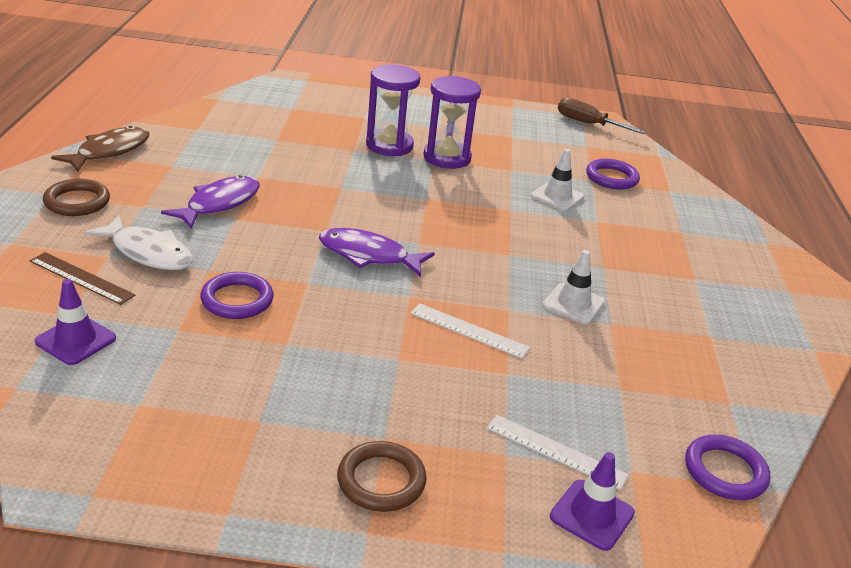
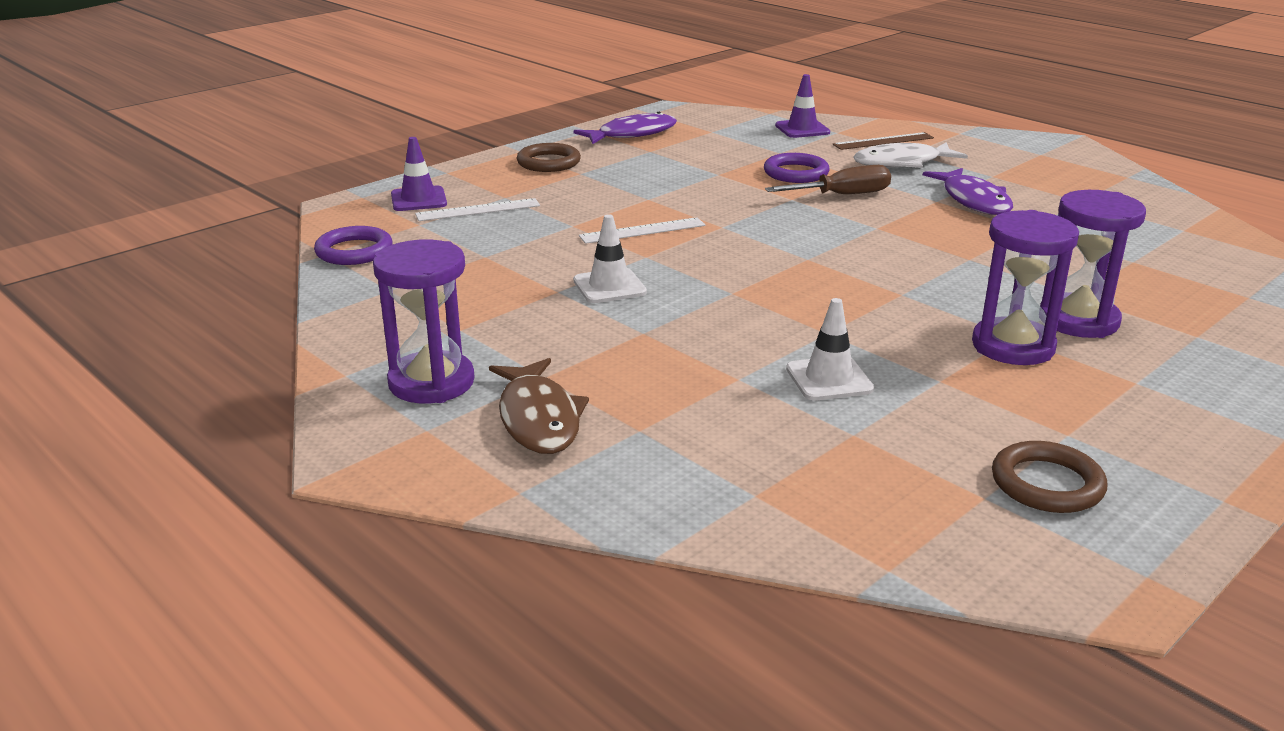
camera: 135 degrees right, 5 degrees down
(77, 202) = (1019, 158): brown ring -> brown ring (1047, 484)
(109, 151) = (1131, 184): brown fish -> brown fish (538, 418)
(368, 255) = (808, 230): purple fish -> purple fish (632, 134)
(588, 124) = (1094, 558): brown screwdriver -> brown screwdriver (842, 195)
(611, 178) = (845, 457): purple ring -> none
(764, 313) = (431, 382): none -> purple hourglass

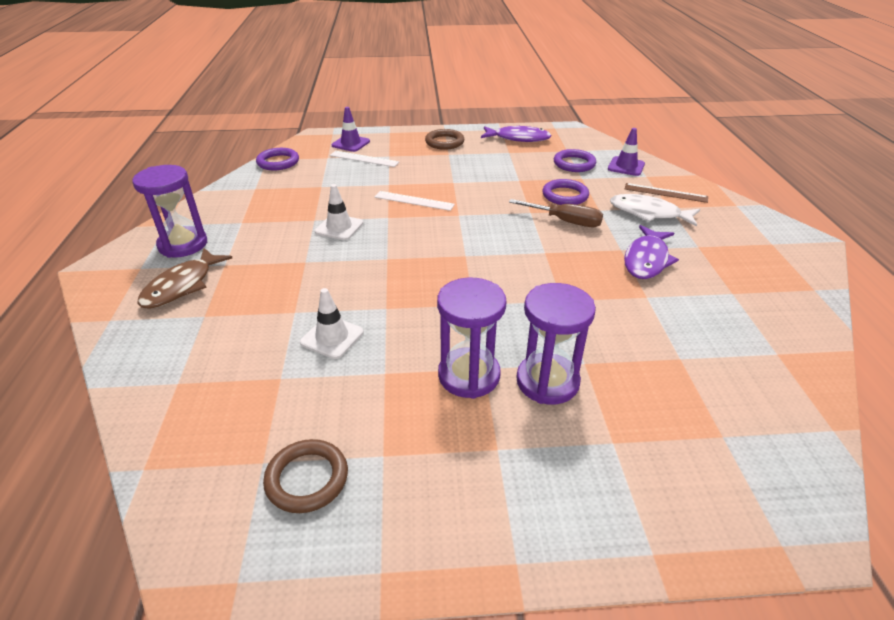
camera: 40 degrees right, 10 degrees up
(745, 141) = (574, 164): none -> purple ring

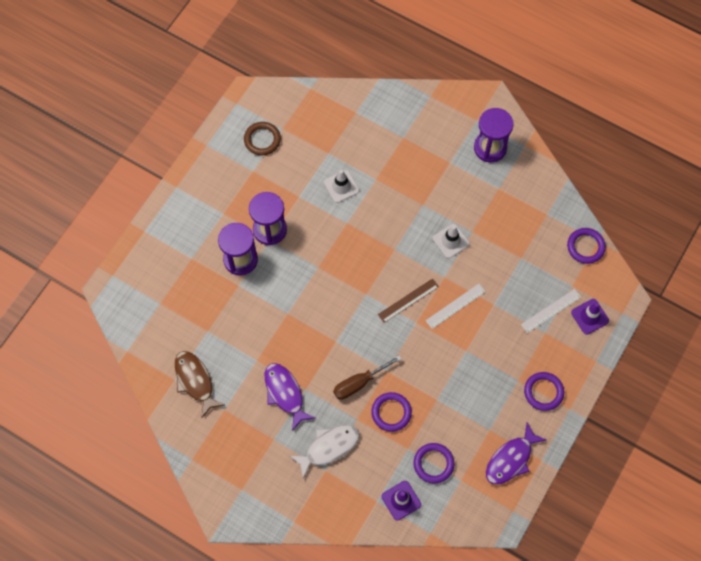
camera: 125 degrees right, 30 degrees up
(182, 286) = (441, 135): brown fish -> brown fish (195, 381)
(444, 142) = (543, 392): brown ring -> purple ring
(665, 193) = (344, 488): brown ruler -> brown ruler (408, 300)

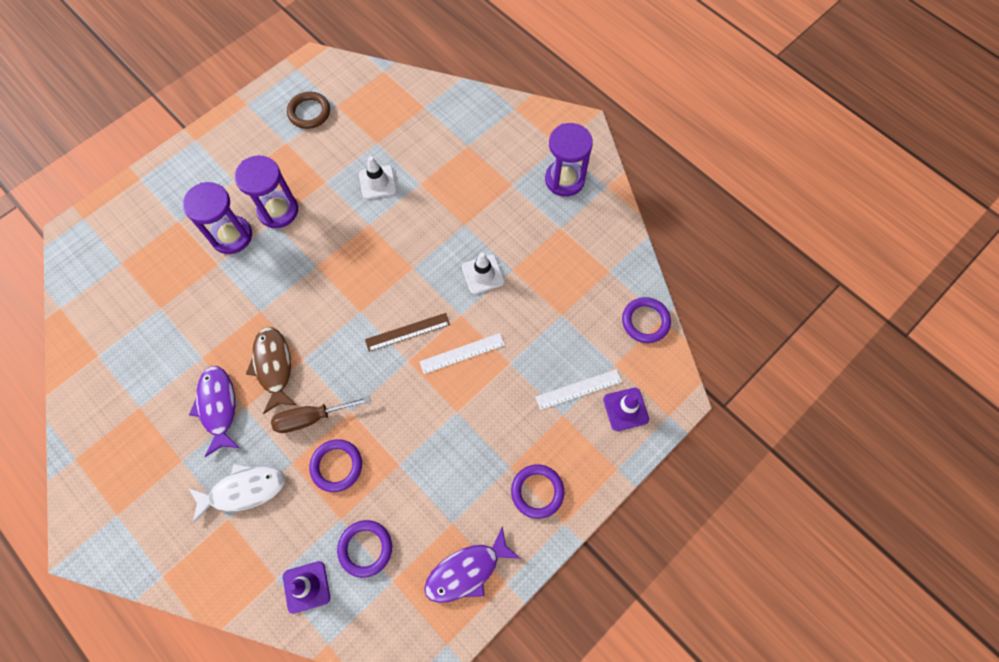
camera: 15 degrees right, 0 degrees up
(195, 381) = (120, 364): brown fish -> brown fish (273, 366)

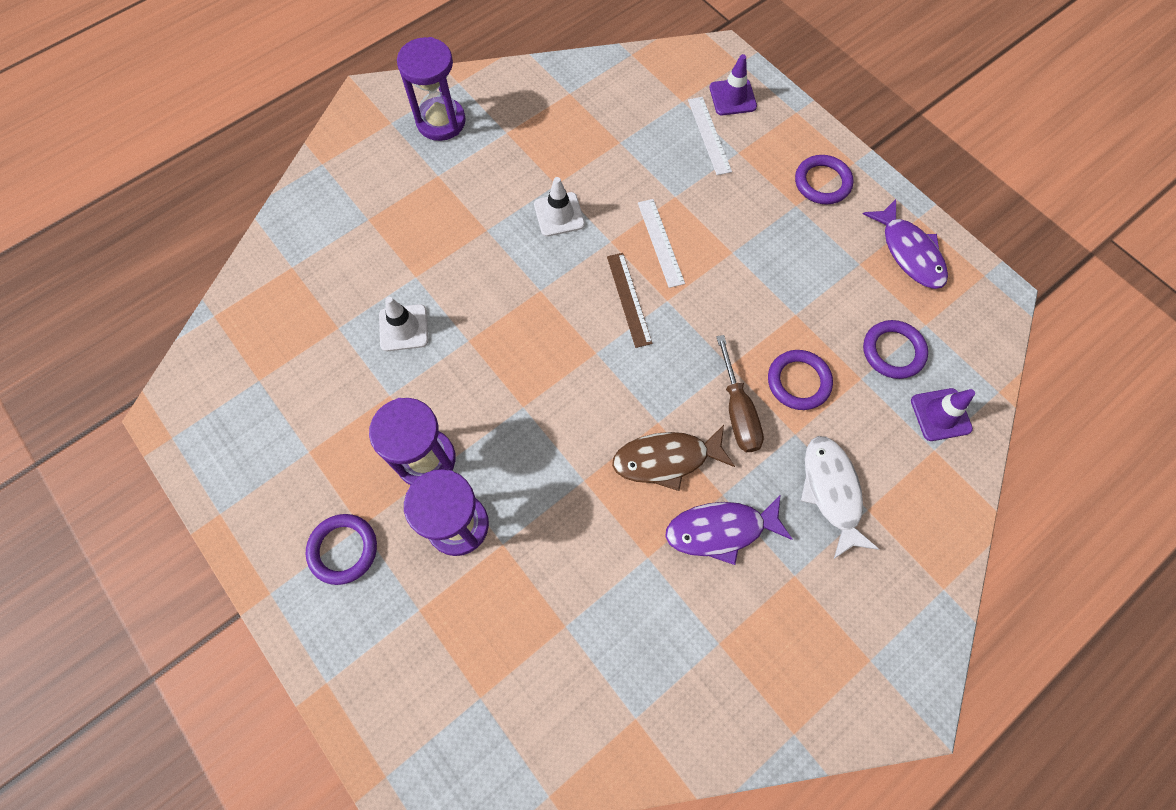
camera: 85 degrees left, 0 degrees up
(309, 112) = (261, 418): brown ring -> none
(645, 321) = (634, 68): purple ring -> purple ring (343, 549)

